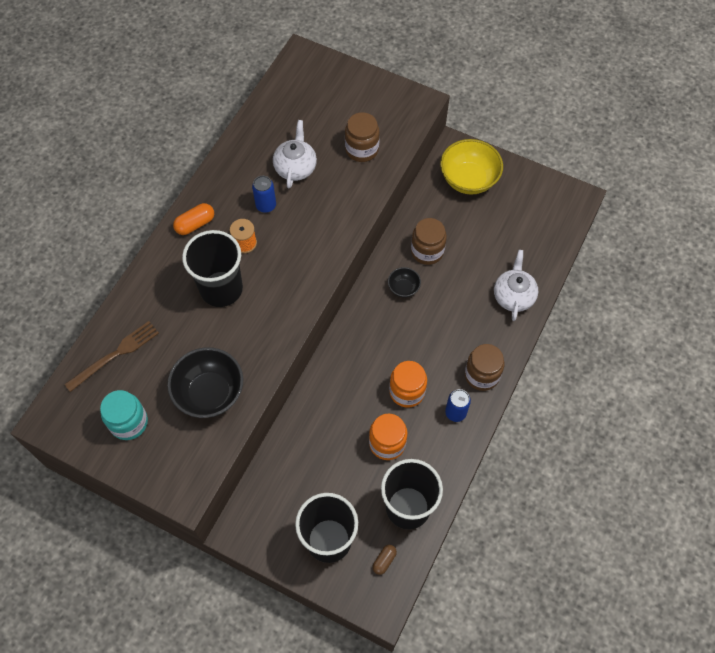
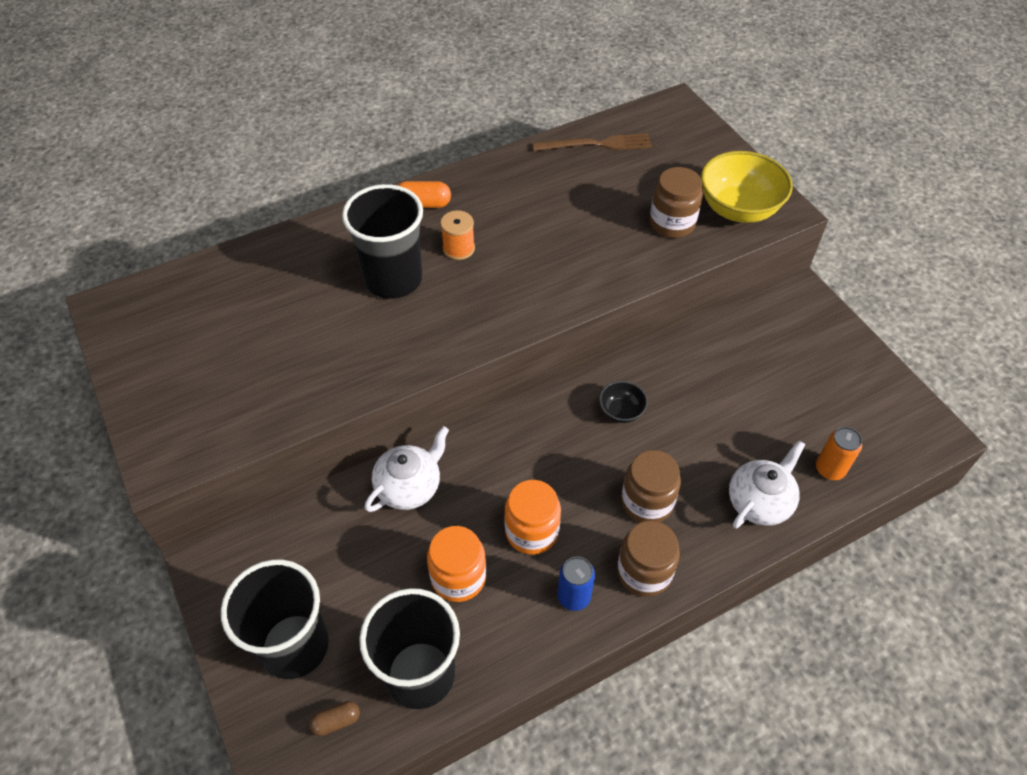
camera: 35 degrees right, 10 degrees down
(115, 355) = (229, 282): brown fork -> brown fork (596, 144)
(129, 422) = (178, 355): turquoise jar -> none
(210, 393) = (285, 376): black bowl -> none
(266, 205) = (514, 224): blue can -> none
(295, 167) = (579, 204): white teapot -> white teapot (409, 486)
(427, 251) = (682, 387): brown jar -> brown jar (647, 502)
(468, 179) = (796, 338): yellow bowl -> yellow bowl (738, 209)
(537, 253) = (830, 469): none -> orange can

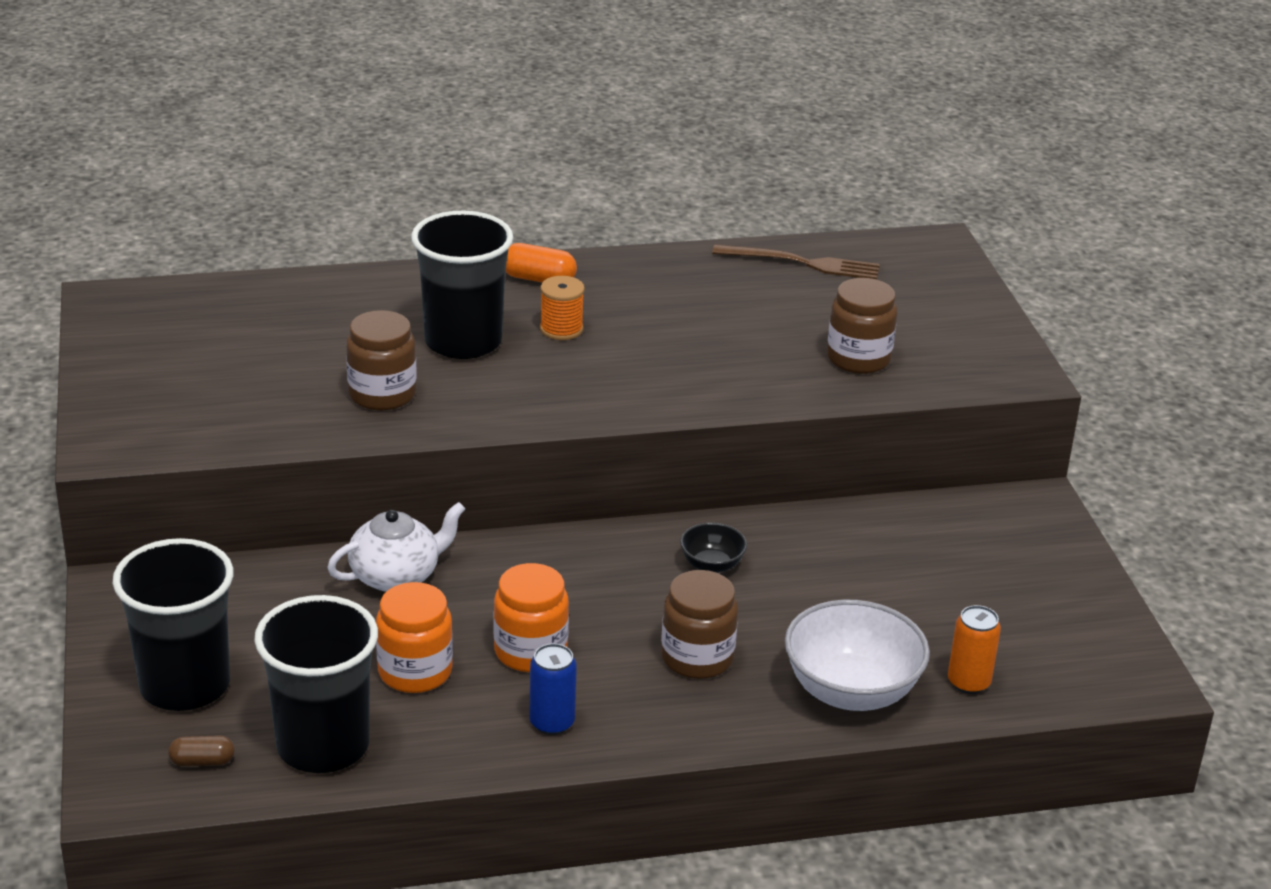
camera: 15 degrees right, 20 degrees down
(644, 572) = (656, 721): brown jar -> brown jar (382, 394)
(738, 209) = (959, 362): yellow bowl -> none
(759, 501) = (851, 691): white teapot -> white bowl

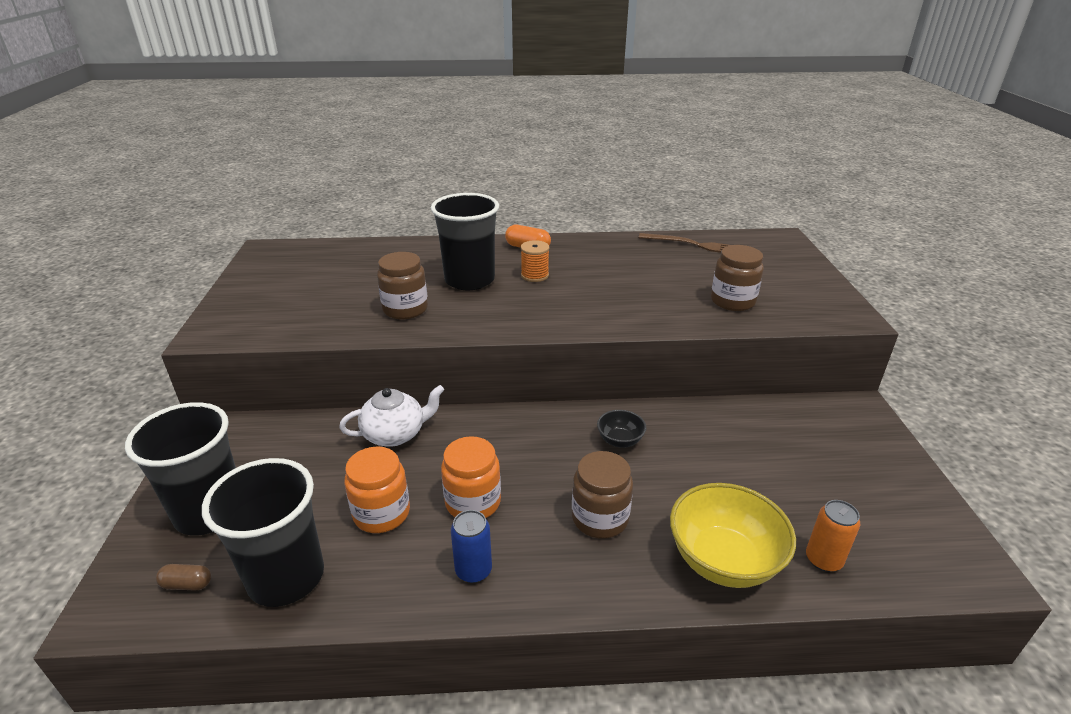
camera: 10 degrees right, 0 degrees up
(851, 691) = (723, 560): white bowl -> yellow bowl

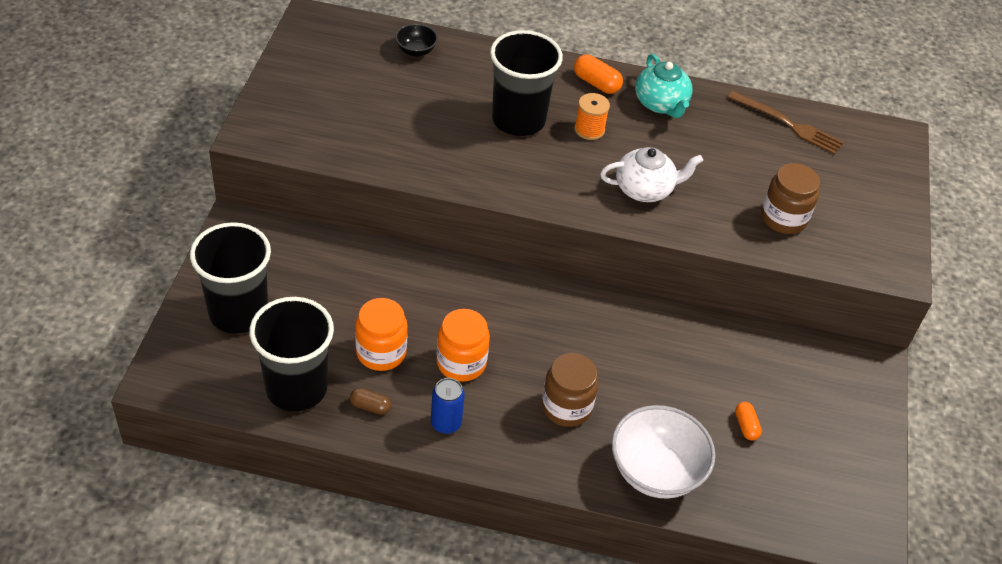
camera: 10 degrees right, 15 degrees up
(187, 584) = (220, 373): brown capsule -> brown capsule (370, 406)
(395, 434) = (407, 274): white teapot -> white teapot (645, 189)
(405, 309) = (443, 146): brown jar -> none
(587, 250) = (661, 104): none -> turquoise teapot
(620, 440) = (615, 336): black bowl -> black bowl (416, 51)
(723, 560) = (656, 471): yellow bowl -> white bowl
(785, 490) = (746, 426): none -> orange capsule
(823, 559) = (741, 494): orange can -> none

